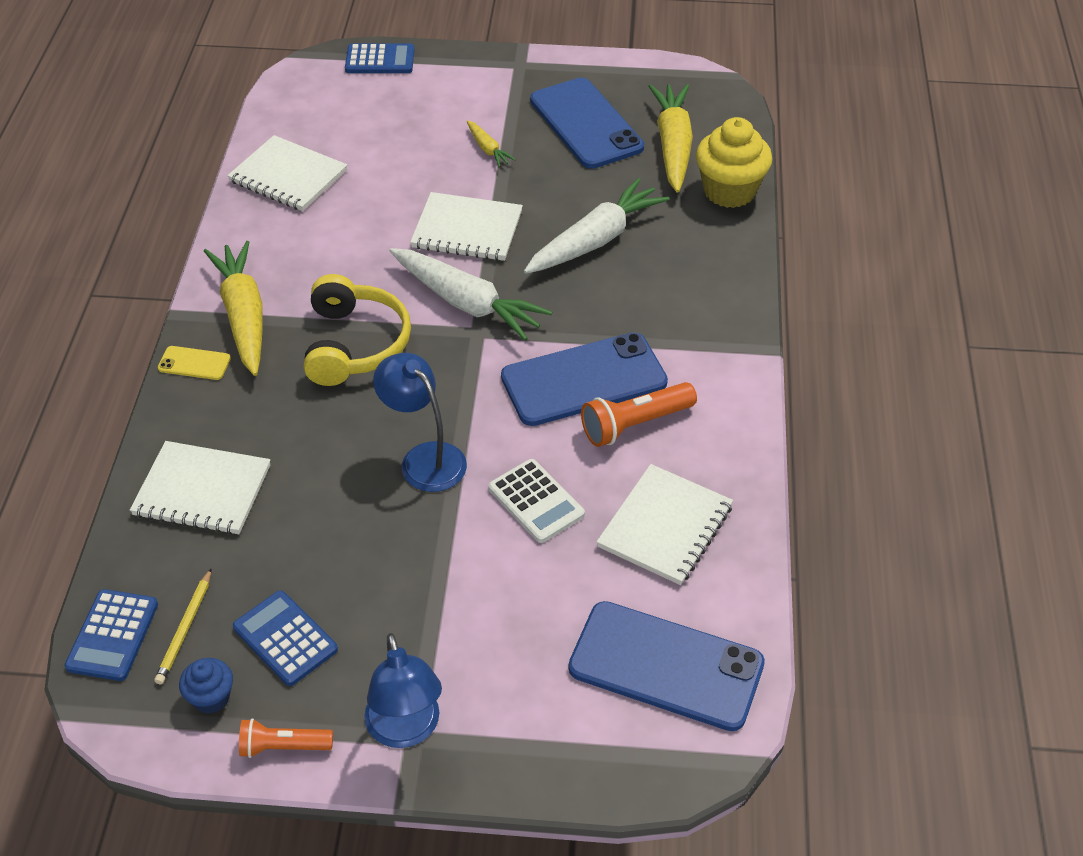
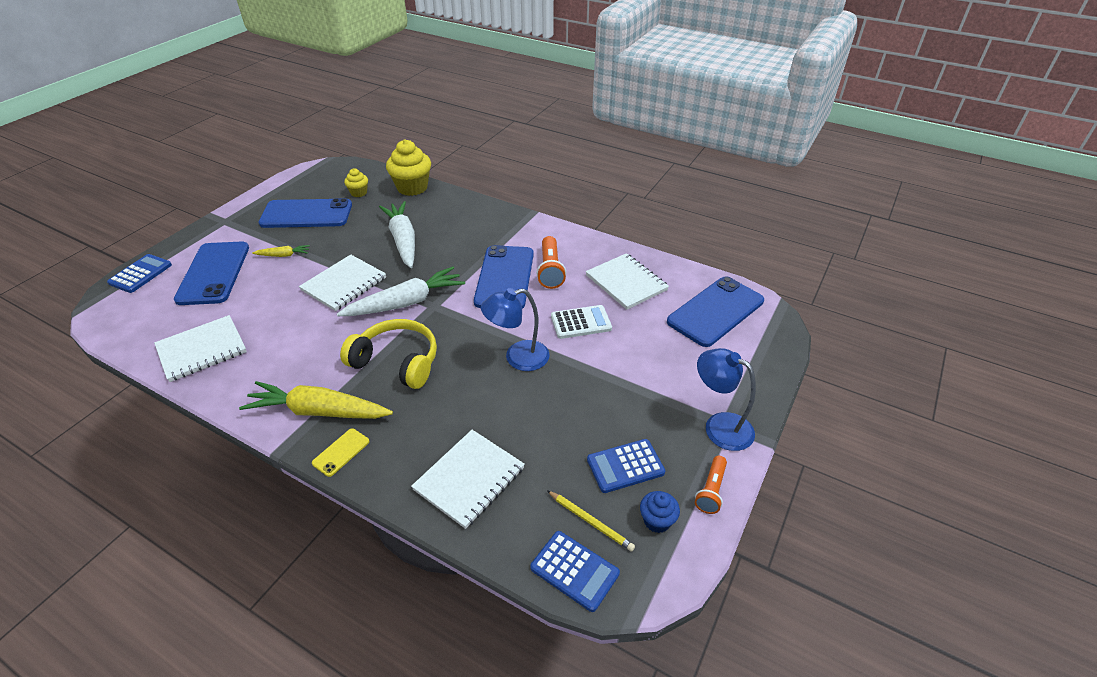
camera: 65 degrees left, 5 degrees down
(406, 730) = (719, 426): blue lamp -> blue lamp turned 150 degrees counterclockwise
(417, 112) = (214, 273): none -> blue phone
(673, 146) = (359, 193): yellow carrot -> yellow cupcake

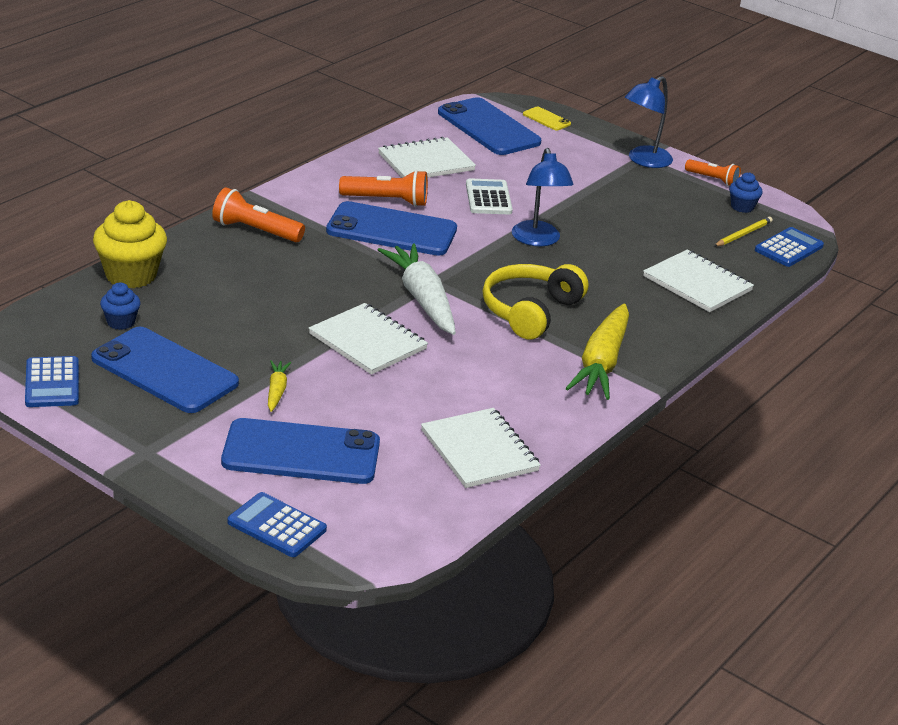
camera: 85 degrees left, 10 degrees down
(306, 214) = (164, 371): blue phone -> blue phone turned 60 degrees counterclockwise
(341, 452) = (661, 350): yellow phone -> yellow phone (546, 119)
(359, 193) = (121, 322): yellow cupcake -> blue cupcake
(403, 240) = (278, 292): white carrot -> none
(482, 221) = (255, 231): none -> orange flashlight
(625, 466) = (686, 209): blue calculator -> blue calculator (52, 383)

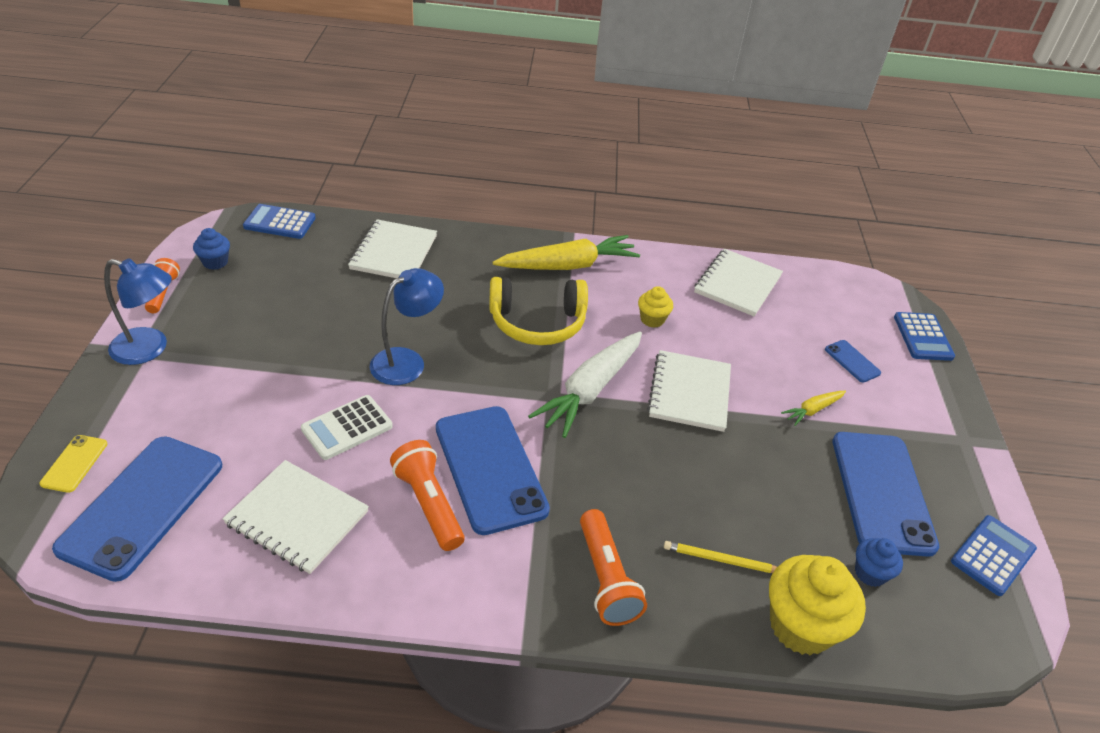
camera: 125 degrees left, 10 degrees up
(301, 453) = (852, 361): blue phone -> blue phone, size x0.44
(477, 370) = (652, 319): none -> yellow cupcake
(743, 234) = (275, 250): yellow pencil -> yellow pencil (721, 560)

